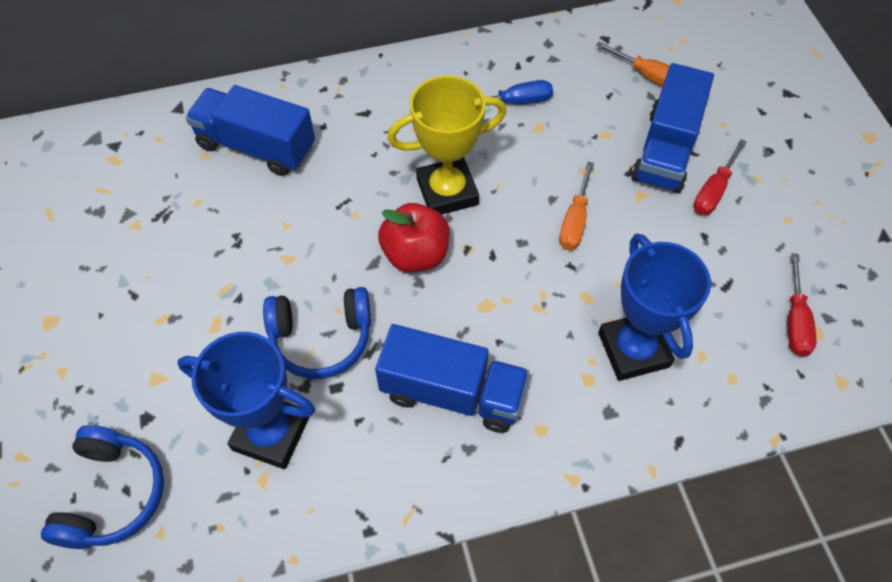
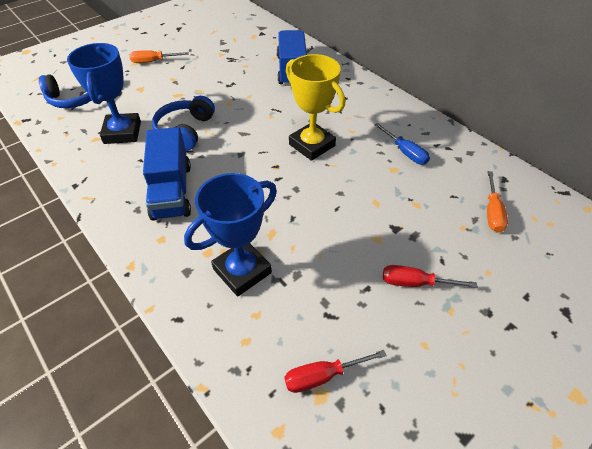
camera: 65 degrees right, 10 degrees down
(321, 338) = (185, 130): blue headphones -> blue headphones turned 45 degrees clockwise
(415, 254) = (258, 147): red apple -> none
(575, 220) = (330, 209): orange screwdriver -> orange screwdriver (153, 61)
(665, 150) = (430, 242): blue truck -> none

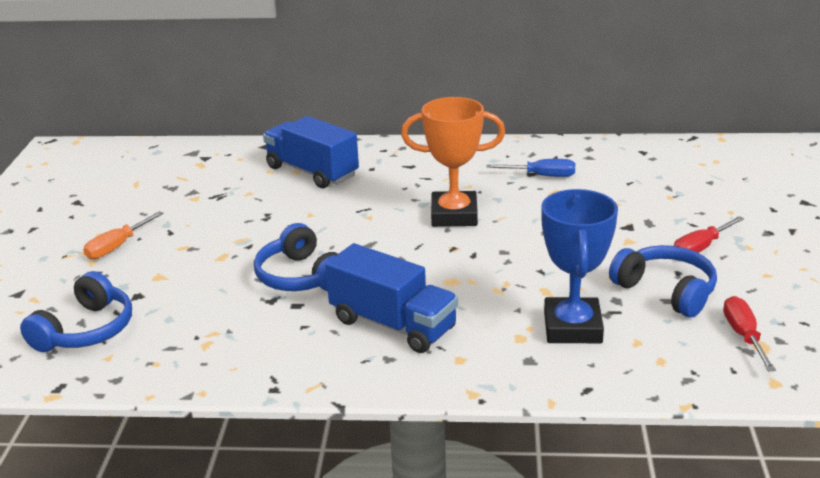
camera: 45 degrees left, 20 degrees down
(122, 132) = (228, 320): blue trophy -> none
(312, 145) = (454, 215): yellow trophy -> orange trophy
(323, 376) = (744, 336): red screwdriver -> red screwdriver turned 150 degrees clockwise
(336, 295) = (666, 291): none -> blue headphones
(492, 212) = (671, 176): orange screwdriver -> none

